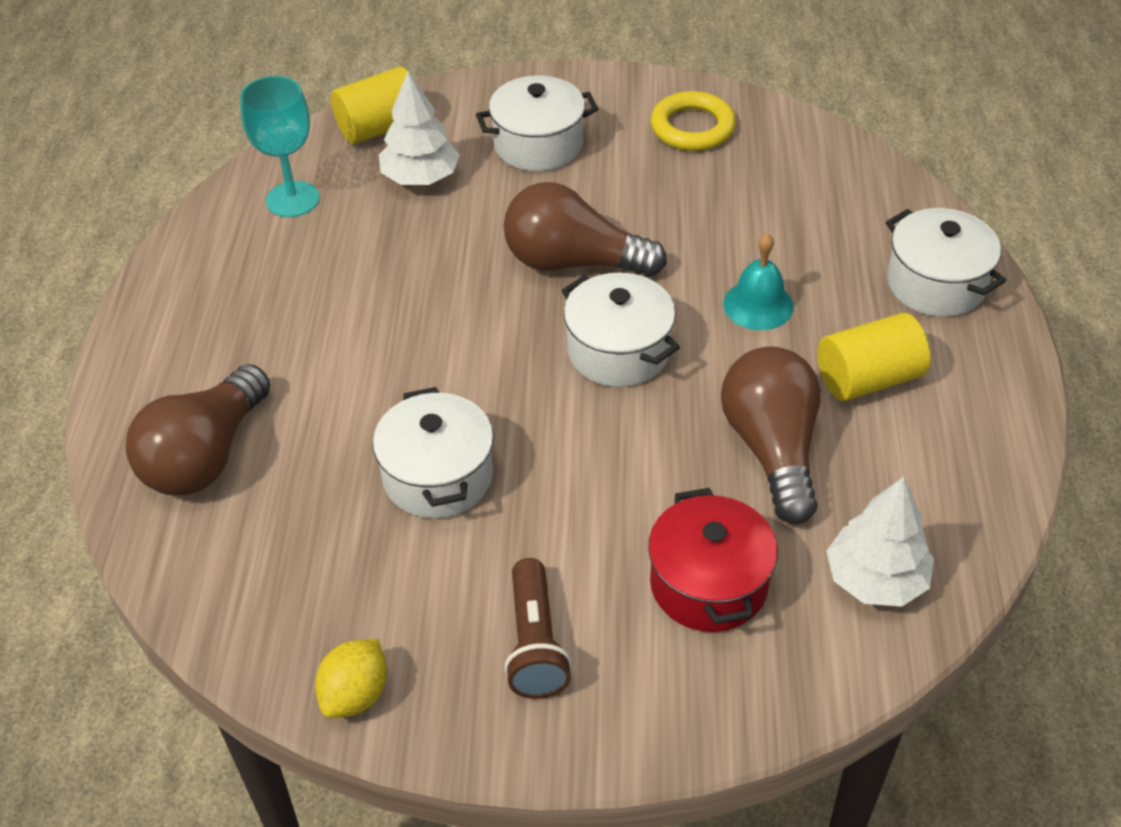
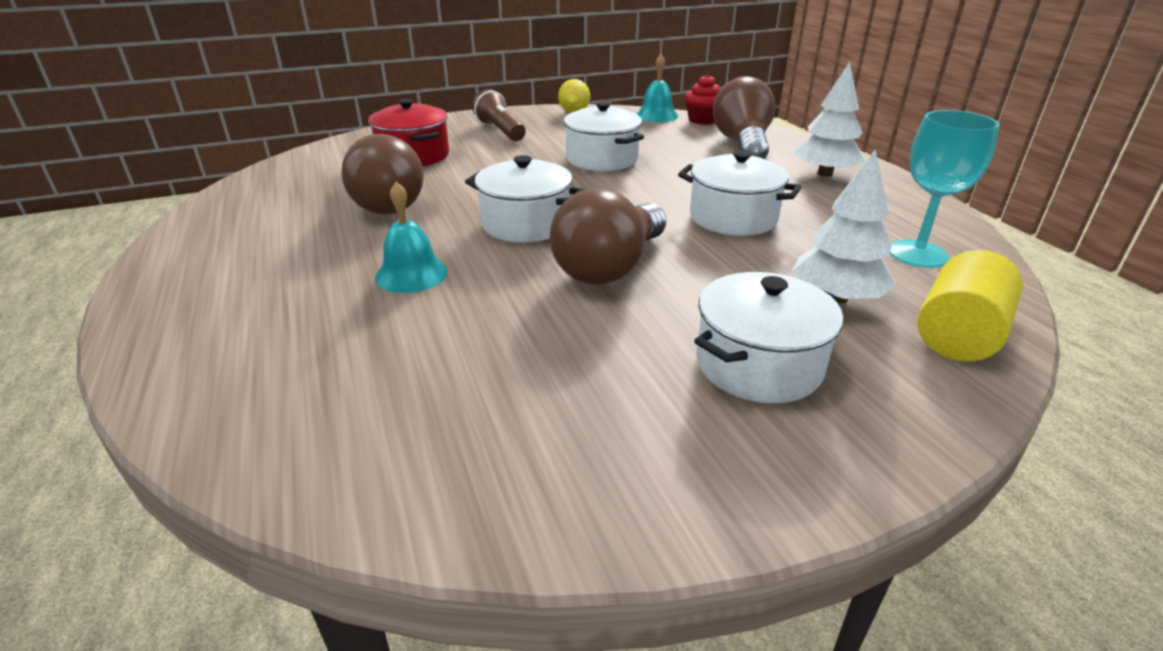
camera: 155 degrees right, 15 degrees down
(169, 568) = (702, 120): none -> red cupcake
(223, 619) = (657, 115): none -> turquoise bell
(573, 262) = (610, 267): brown light bulb -> brown light bulb turned 135 degrees clockwise
(692, 127) = (570, 451): yellow ring -> none
(868, 379) = (301, 248): yellow cylinder -> none
(876, 579) = (307, 172): white tree -> white tree (825, 174)
(936, 284) = (206, 331): white pot -> white pot (733, 218)

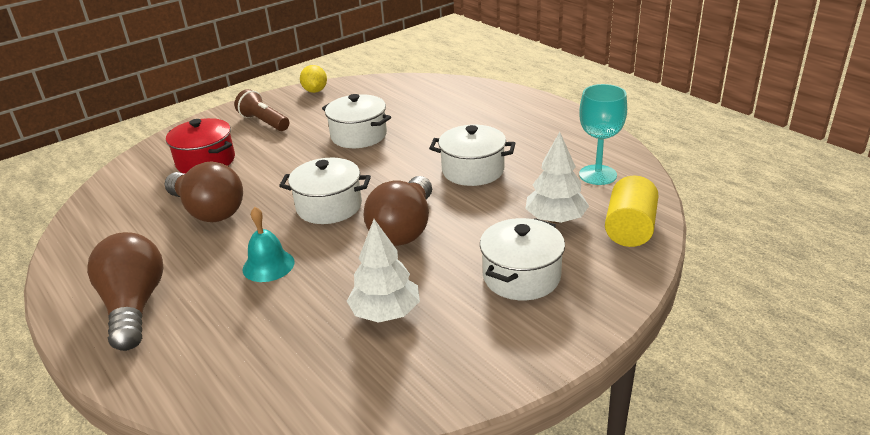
camera: 15 degrees left, 0 degrees up
(657, 115) = (383, 82): turquoise bell -> none
(702, 120) = (421, 81): red cupcake -> none
(742, 144) = (458, 101): brown light bulb -> brown light bulb (134, 306)
(825, 174) = (524, 118): white tree -> white tree (385, 313)

